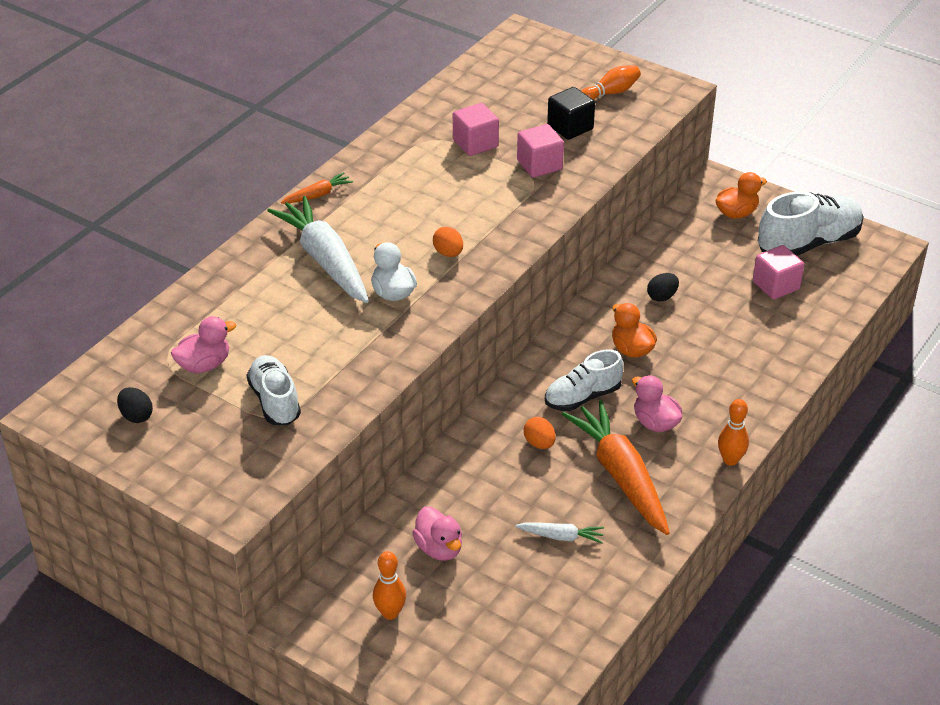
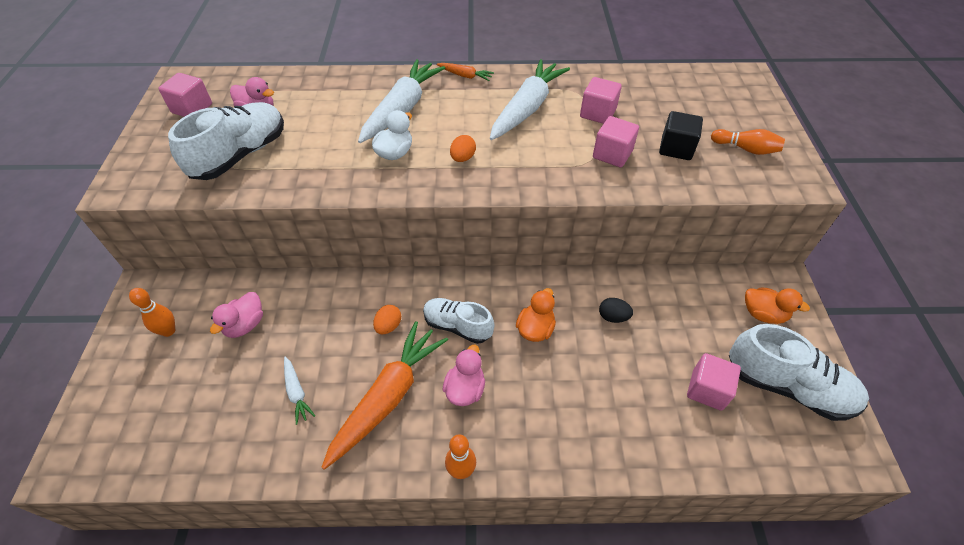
camera: 55 degrees right, 10 degrees up
(136, 416) = (192, 108): black egg -> pink cube
(275, 401) = (240, 155): white shoe -> white shoe, size x1.56
(419, 181) = (527, 108): none -> white carrot

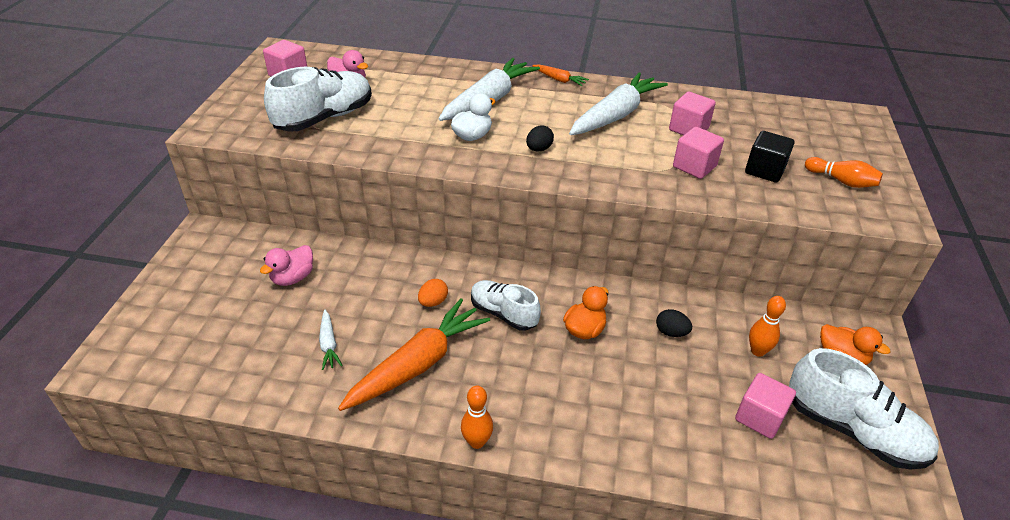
camera: 10 degrees right, 10 degrees down
(168, 331) = (219, 271): orange bowling pin -> orange bowling pin (757, 351)
(462, 158) = (539, 149): orange egg -> black egg
(465, 389) = (498, 371): pink duck -> none

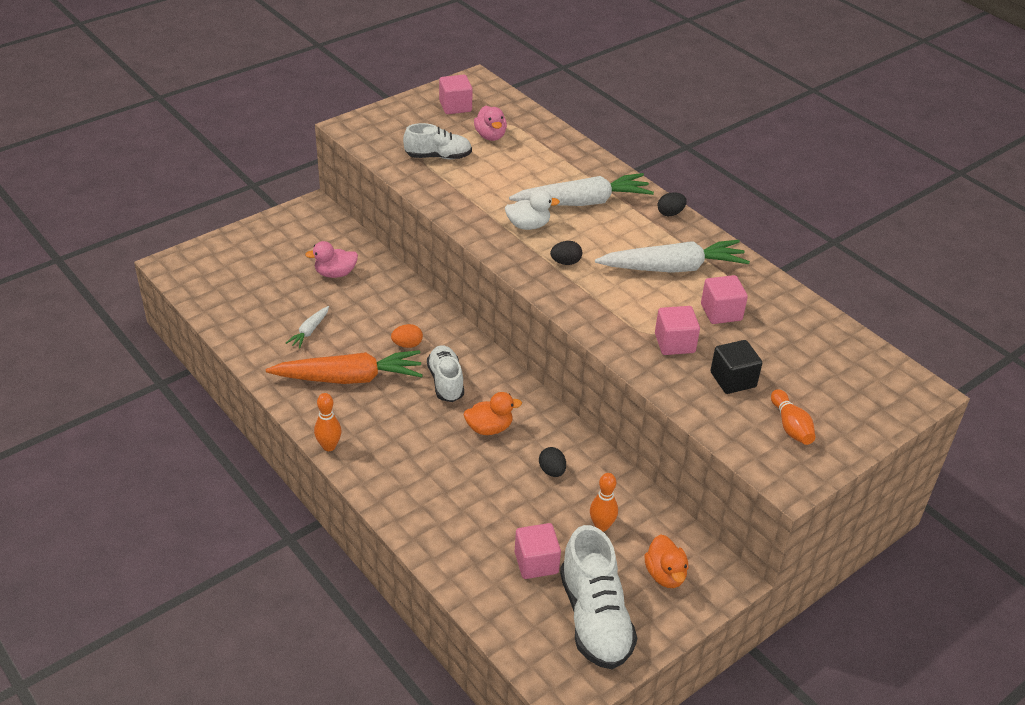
camera: 40 degrees right, 0 degrees up
(324, 118) = (438, 156): white shoe -> white shoe, size x0.64
(559, 80) = (670, 213): orange carrot -> black egg

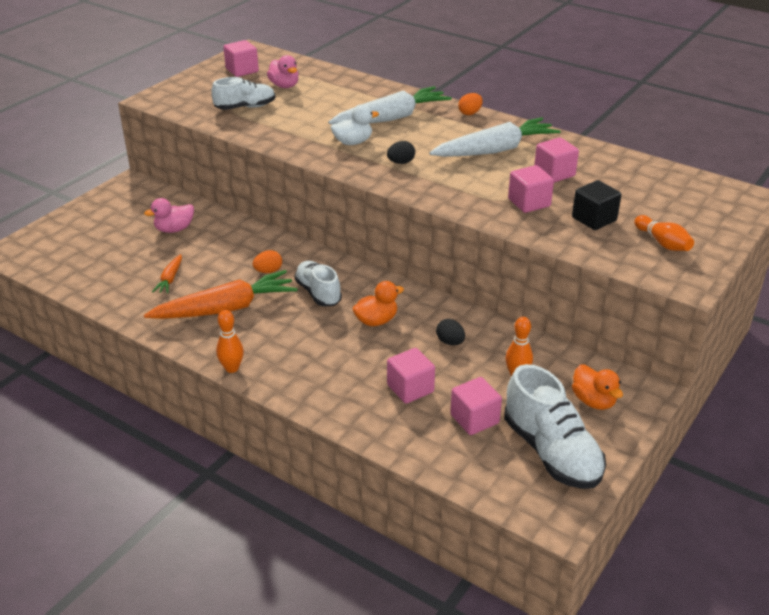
camera: 15 degrees left, 5 degrees down
(309, 331) = (170, 279): white carrot -> orange carrot
(489, 513) = (410, 388): none -> pink cube
(670, 213) = (470, 113): black egg -> orange egg

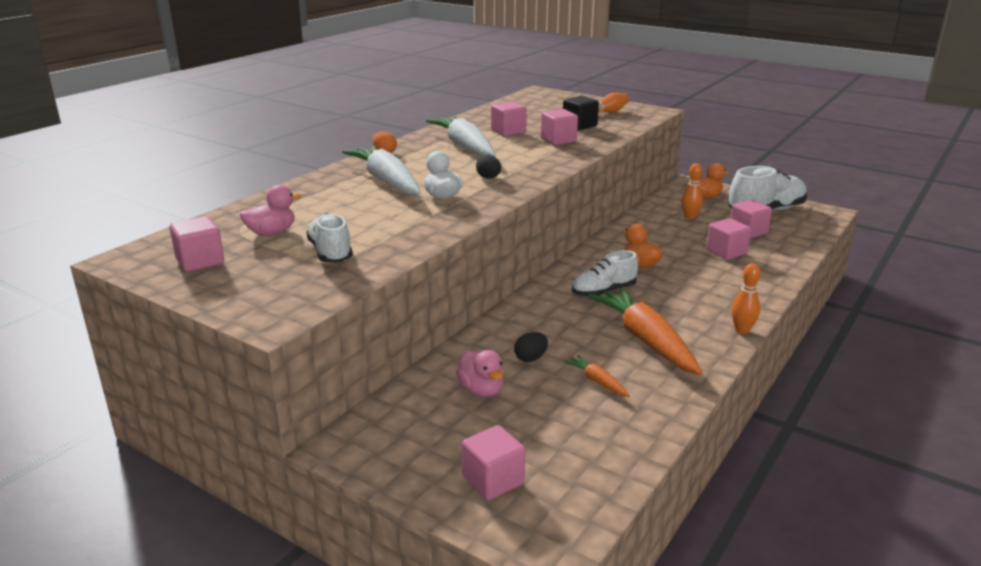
camera: 90 degrees left, 10 degrees down
(76, 234) = (493, 480): none -> pink cube
(170, 279) = (597, 381): orange carrot -> orange carrot turned 135 degrees counterclockwise
(268, 271) = (569, 319): orange egg -> none
(450, 342) = (659, 237): black egg -> black egg (530, 358)

